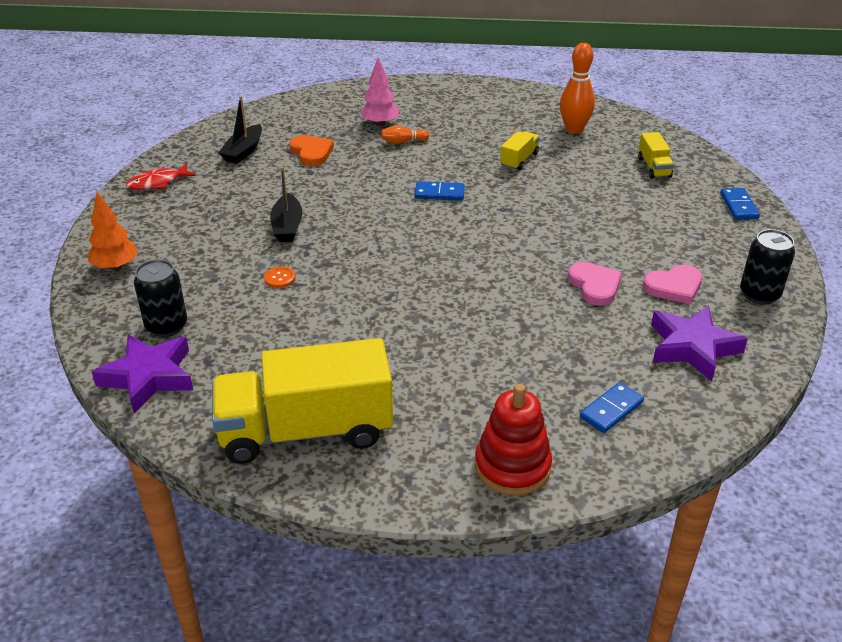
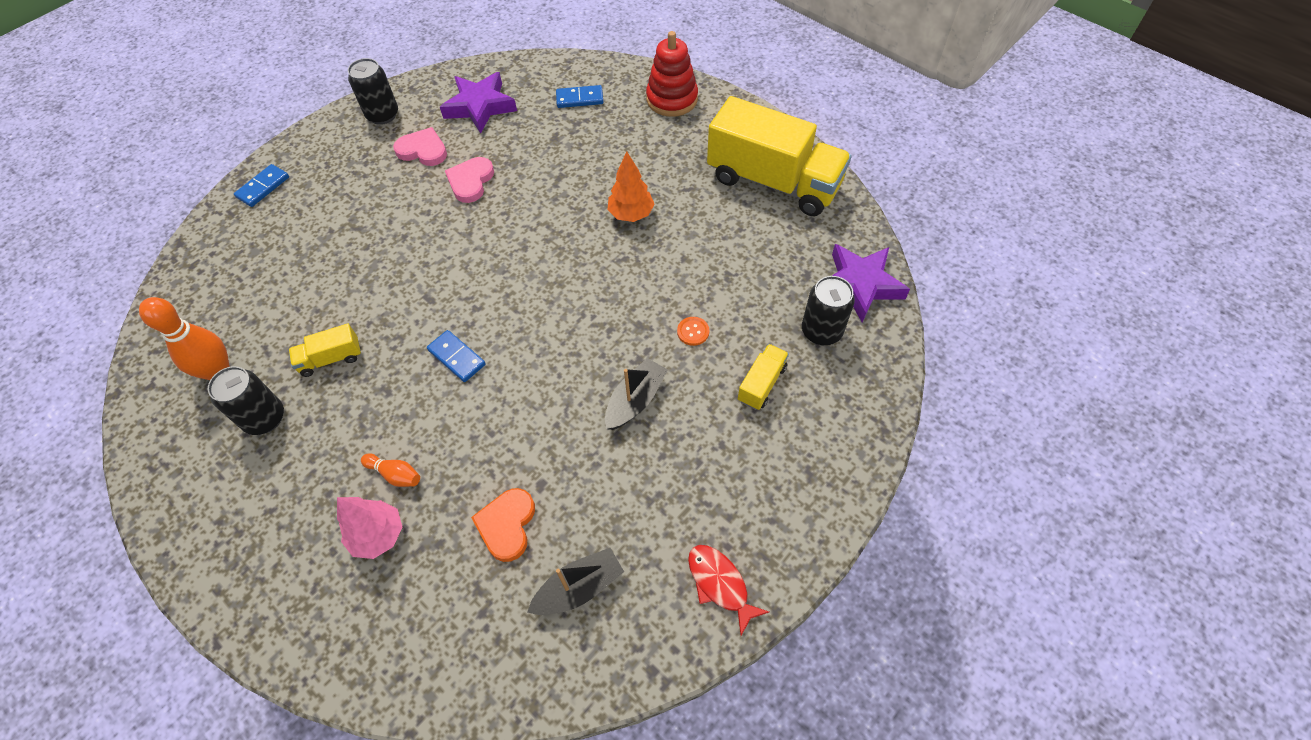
camera: 140 degrees left, 20 degrees up
(115, 266) = (834, 443): orange tree -> orange tree (631, 214)
(158, 182) = (720, 584): red fish -> red fish turned 135 degrees counterclockwise
(513, 128) = (265, 418): none -> black can
(654, 167) = (244, 269): yellow truck -> yellow truck (761, 384)

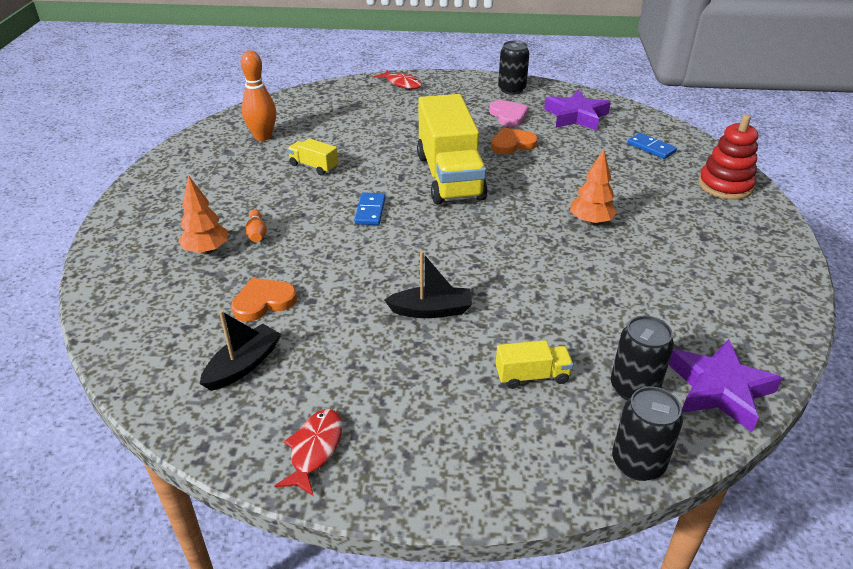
camera: 50 degrees right, 20 degrees down
(263, 187) = (402, 84): blue domino -> red fish
(265, 418) = (248, 167): black can -> black can (638, 463)
(378, 535) = (206, 250): pink tree -> orange tree
(470, 181) = (512, 144): pink heart -> orange heart
(579, 588) = (243, 365): black boat -> black boat turned 75 degrees counterclockwise
(693, 332) = (530, 309): orange button -> none
(773, 181) = (740, 278): yellow truck -> yellow truck (450, 176)

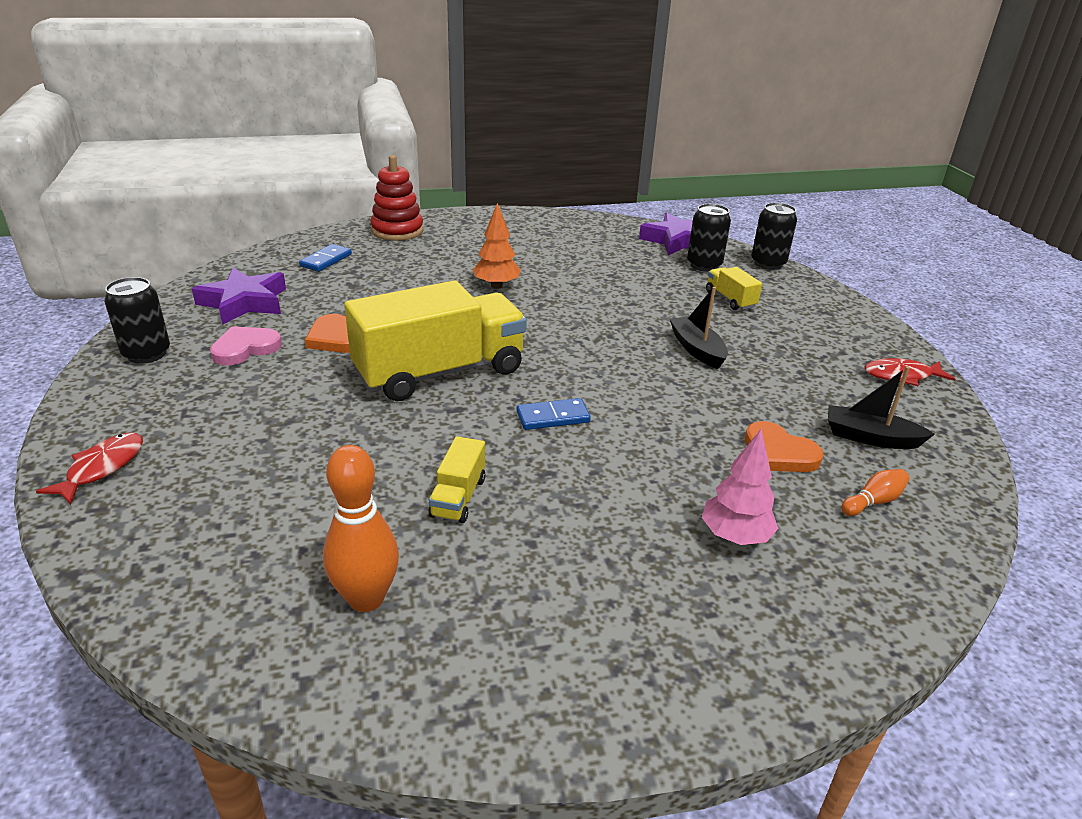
camera: 110 degrees left, 5 degrees down
(206, 250) = (735, 536): orange tree -> pink tree
(257, 233) = (665, 501): orange bowling pin -> orange bowling pin (873, 501)

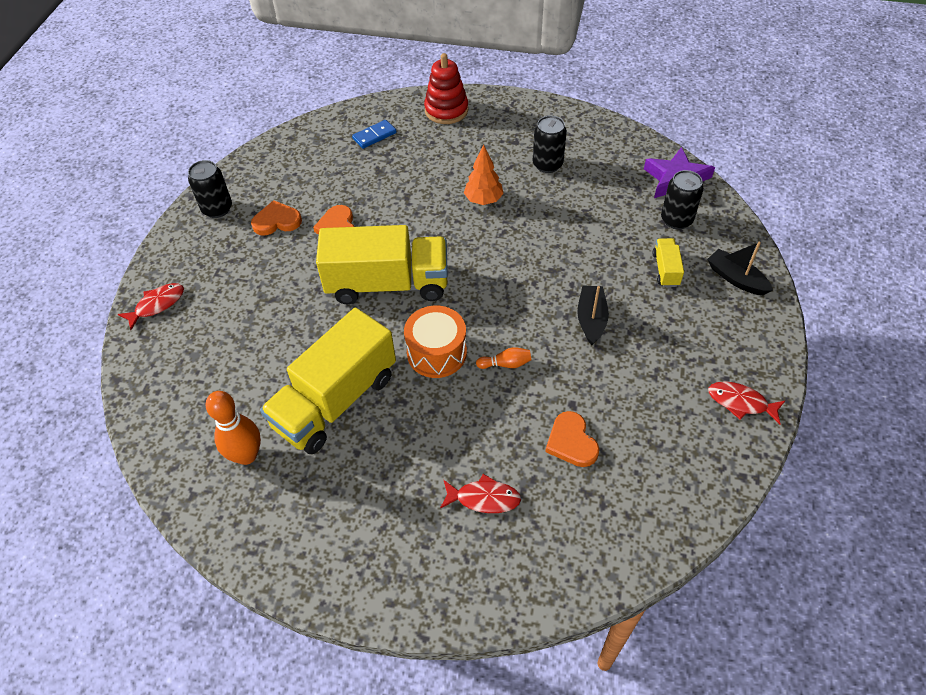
camera: 30 degrees right, 20 degrees up
(244, 302) = (297, 171): purple star -> none
(245, 348) = (277, 221): pink heart -> orange heart
(458, 497) = (336, 401): yellow truck -> yellow truck, size x2.35
(553, 417) = (436, 353): blue domino -> orange drum
(735, 536) = (484, 498): pink tree -> red fish
(768, 263) = (739, 233): black can -> black can (547, 164)
(870, 438) = (654, 454): black boat -> black boat (736, 278)
(873, 501) = (603, 509): orange bowling pin -> orange bowling pin (506, 364)

